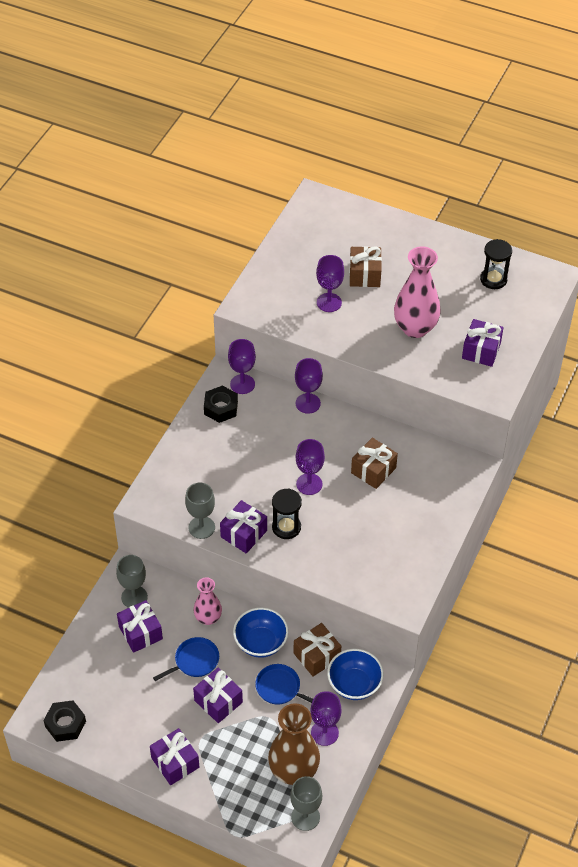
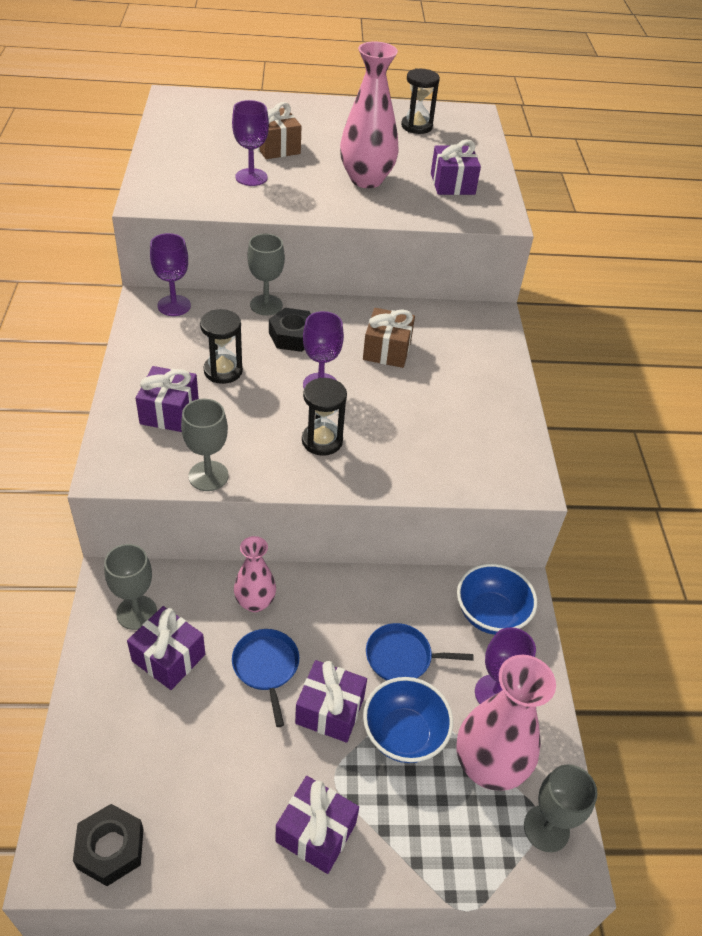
camera: 30 degrees left, 5 degrees down
(194, 661) = (266, 667): blue pan -> blue pan turned 45 degrees counterclockwise
(221, 408) = (160, 336): black nut -> black nut (293, 336)
(244, 534) = (270, 465): purple gift -> purple gift (169, 412)
(249, 451) = (223, 371): none -> black hourglass
(261, 642) = (342, 607): blue bowl -> blue bowl (404, 734)
(293, 771) = (488, 765): brown vase -> pink vase
(308, 403) = (266, 305): purple goblet -> grey goblet
(317, 656) = (423, 597): brown gift -> none

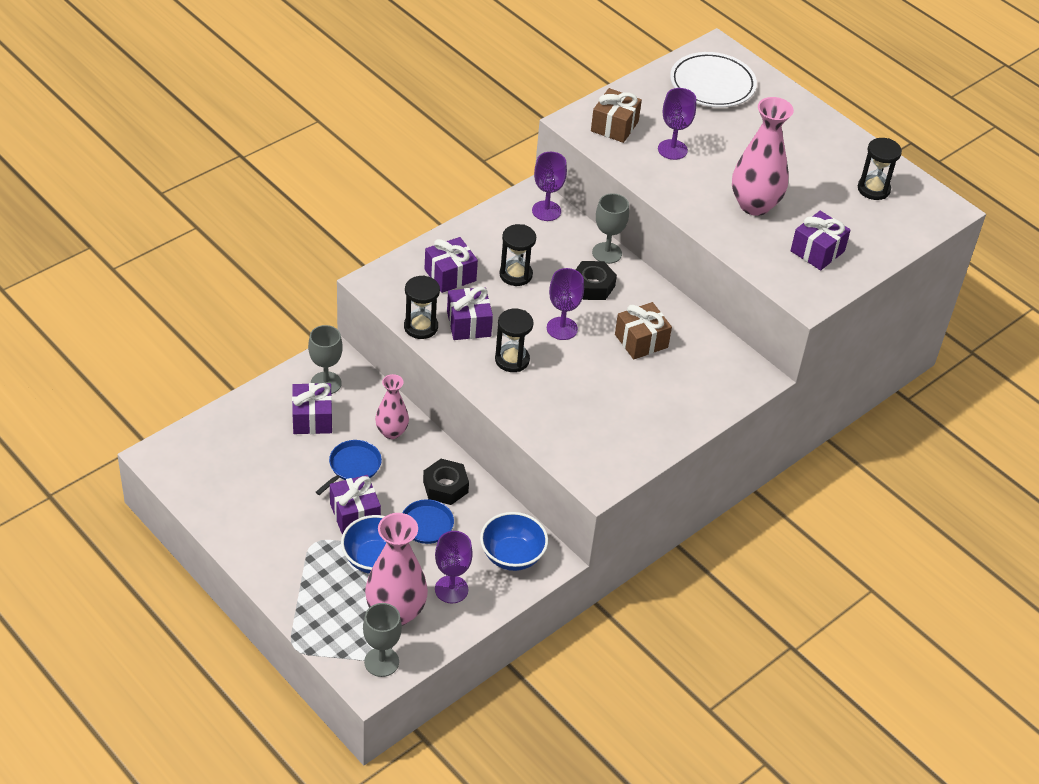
camera: 50 degrees right, 0 degrees up
(110, 848) = (183, 473): black nut -> black nut (445, 486)
(208, 120) = (712, 84): none -> white plate
(208, 476) = (421, 327): grey goblet -> black hourglass
(276, 147) = (728, 137): brown gift -> brown gift (614, 126)
(316, 832) = (274, 554): purple gift -> purple gift (468, 324)

